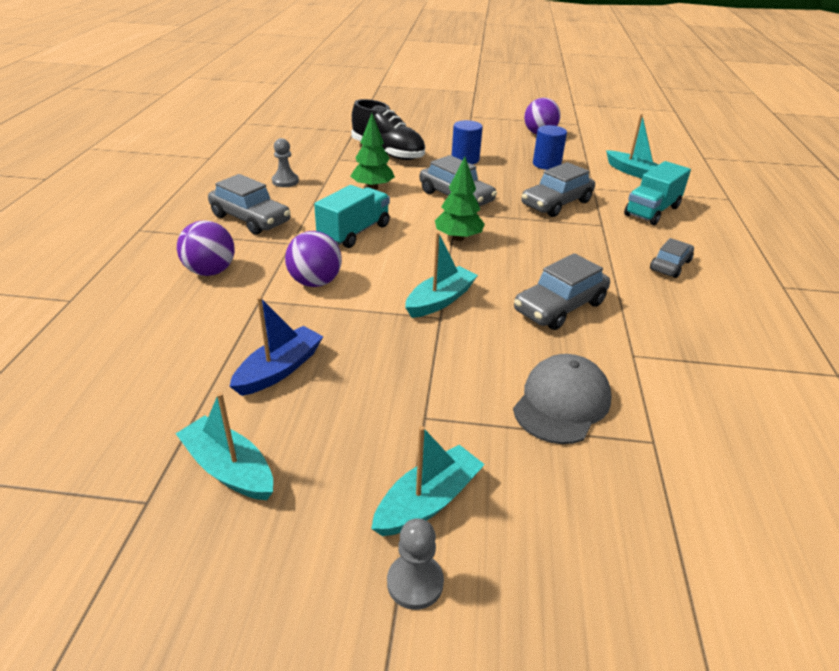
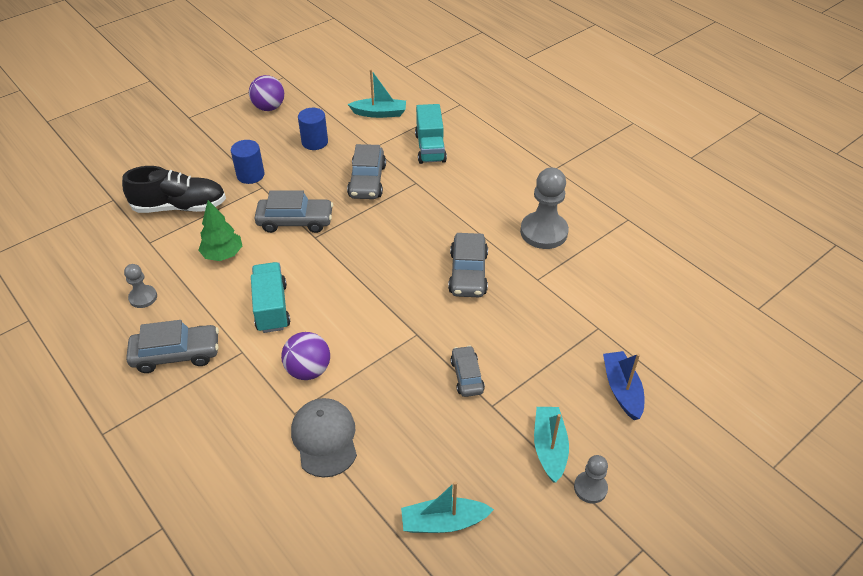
camera: 45 degrees left, 10 degrees up
(210, 271) = (224, 421): purple ball -> none
(279, 369) = (381, 447): blue boat -> blue boat (622, 389)
(440, 300) = (401, 321): turquoise boat -> none
(458, 238) = (346, 260): green tree -> none
(562, 402) = (539, 339): grey cap -> grey cap (324, 438)
(670, 265) = (487, 193): grey car -> grey car (467, 376)
(697, 325) = (544, 232): none -> grey pawn

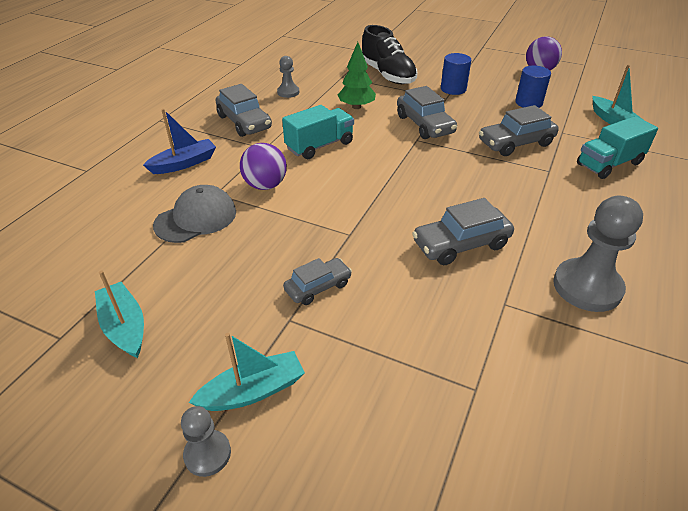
camera: 65 degrees right, 5 degrees down
(622, 389) = (386, 448): blue boat -> blue boat (184, 163)

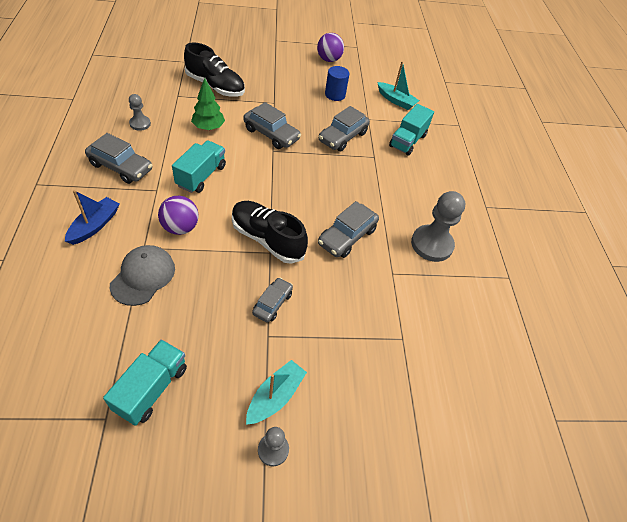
camera: 35 degrees left, 10 degrees up
(124, 326) = (152, 388): turquoise boat -> turquoise truck
(355, 220) = (267, 239): none -> black shoe
(453, 89) = (275, 92): blue cylinder -> none

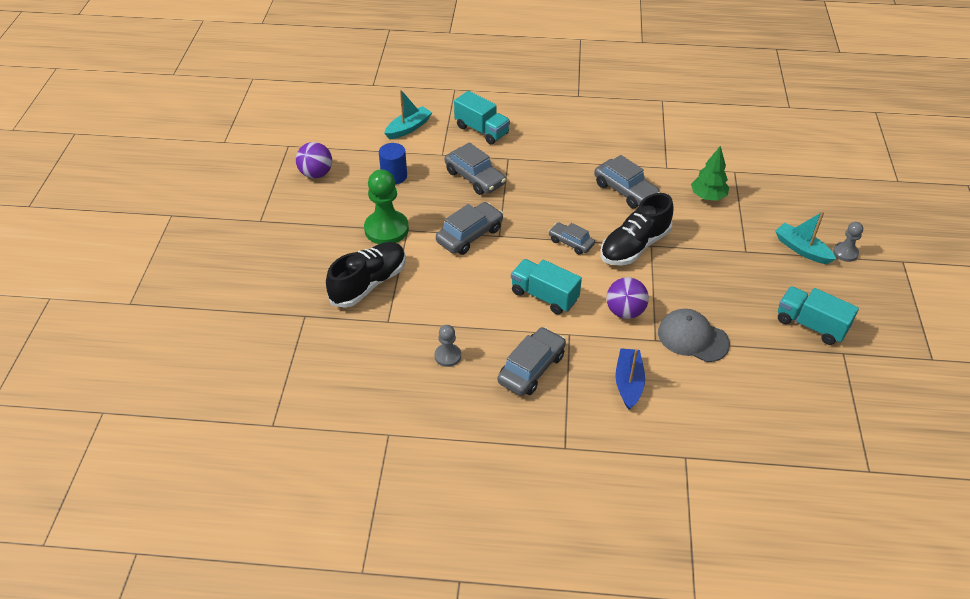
camera: 75 degrees left, 5 degrees down
(95, 225) = (628, 383): blue boat -> blue boat turned 60 degrees clockwise
(208, 127) = (456, 290): green tree -> green tree (708, 197)
(272, 303) = (711, 246): grey car -> grey car (571, 242)
(273, 92) = (386, 229): none -> green pawn
(431, 244) = (629, 138): grey pawn -> none

